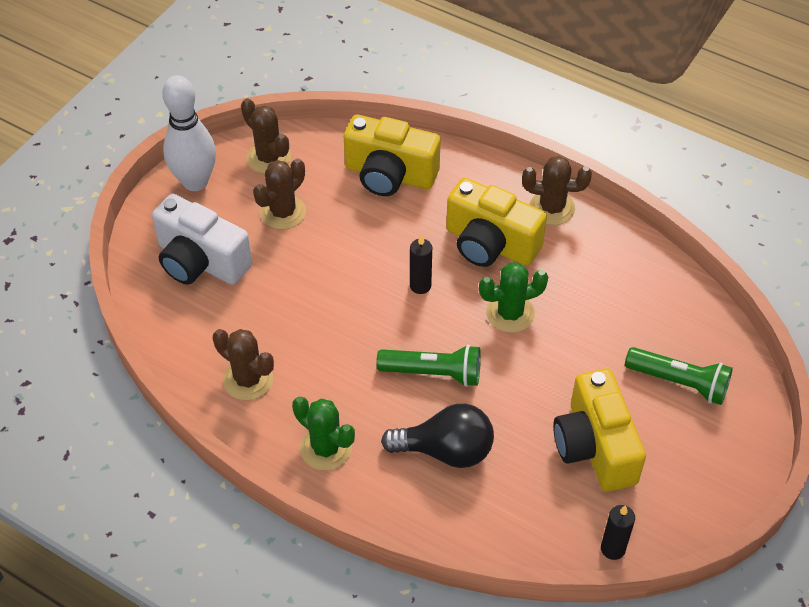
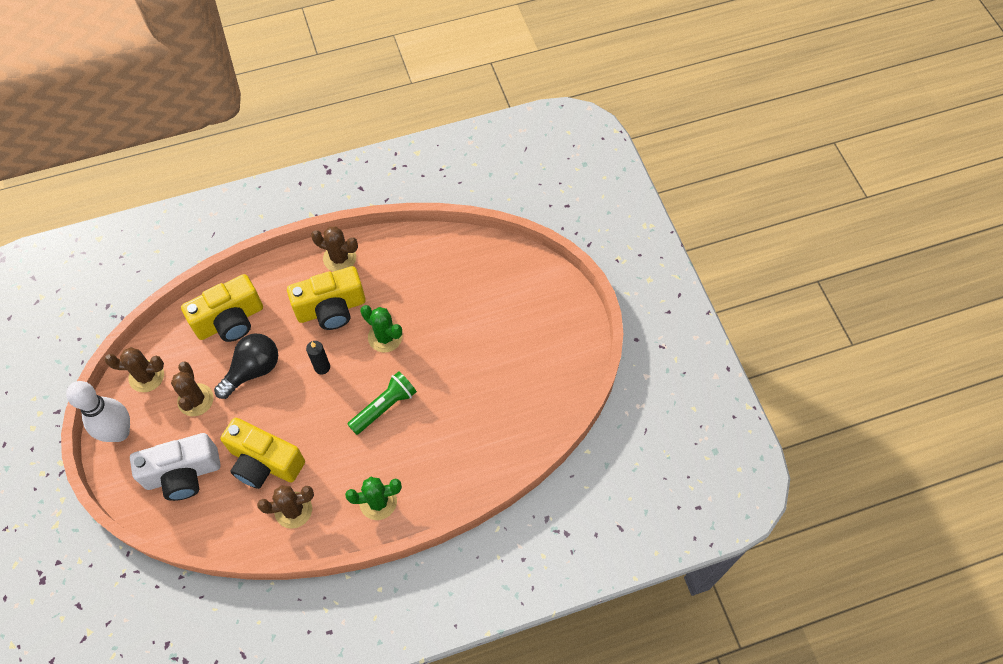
camera: 50 degrees left, 10 degrees up
(446, 450) = (437, 440): black light bulb -> black light bulb (253, 370)
(510, 313) = (385, 337): green cactus -> green cactus turned 75 degrees counterclockwise
(552, 208) = (339, 258): brown cactus -> brown cactus turned 60 degrees clockwise
(595, 447) = (502, 365): yellow camera -> yellow camera (264, 462)
(612, 549) = (564, 407): black candle -> none
(679, 383) = (503, 293): green flashlight -> none

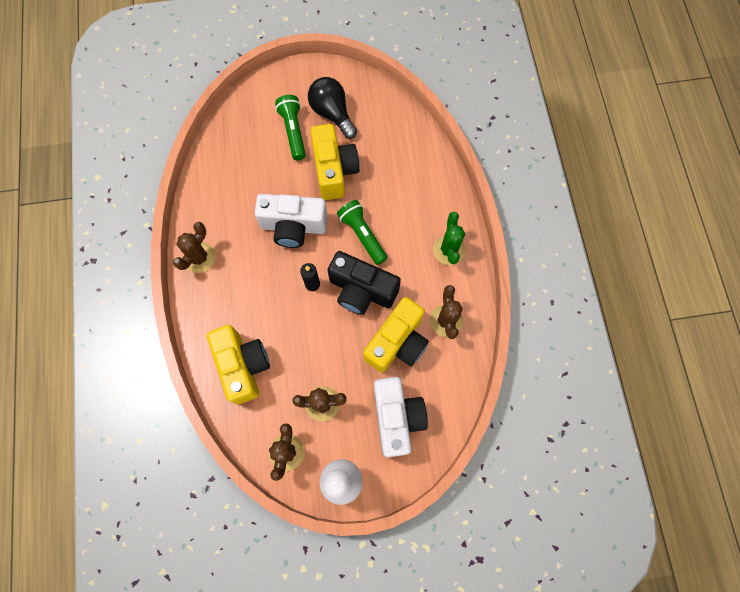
camera: 80 degrees left, 10 degrees up
(253, 370) = (302, 347): black light bulb -> black light bulb (332, 113)
(320, 417) = (362, 290): none -> black camera
(331, 309) = (253, 270): yellow camera -> yellow camera (334, 170)
(385, 337) = (293, 226): green cactus -> white camera
(499, 315) = (293, 131): none -> green flashlight

